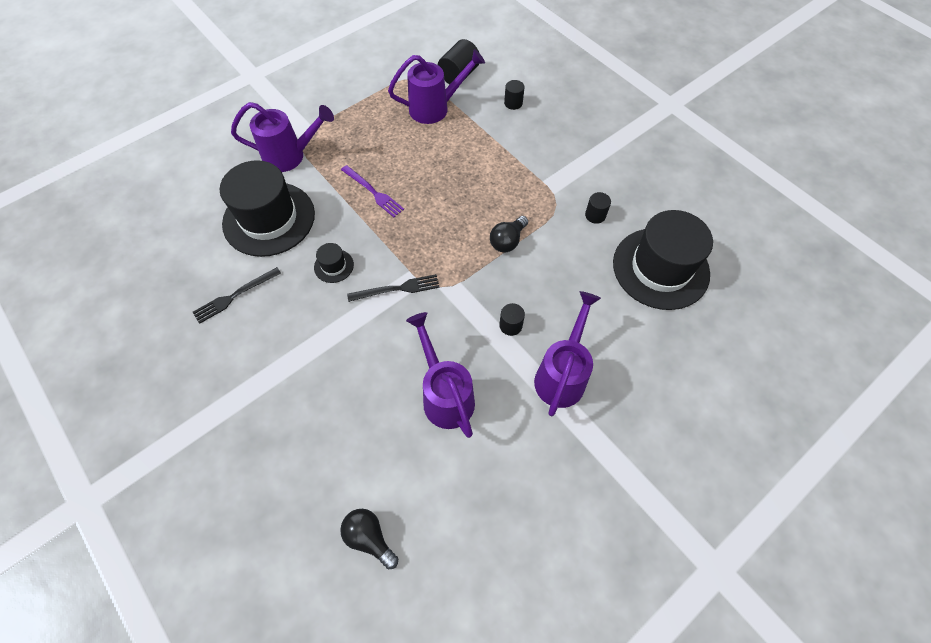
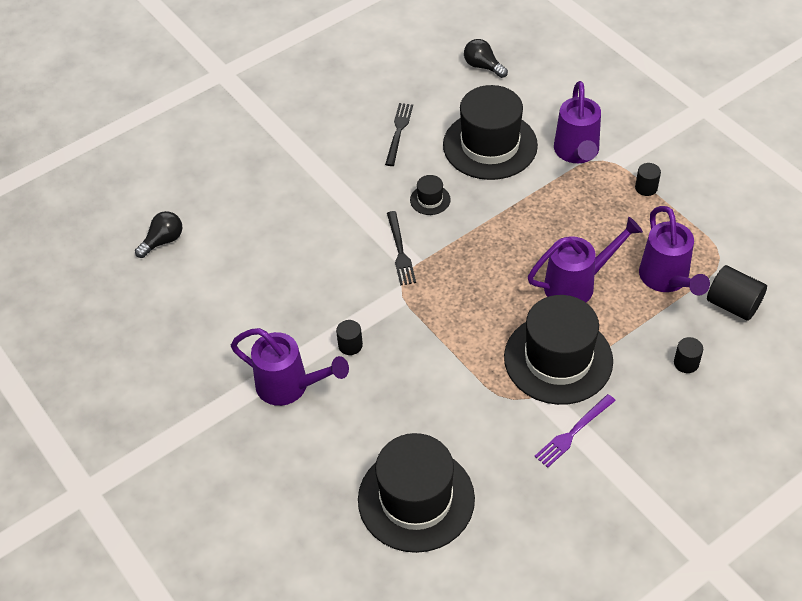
camera: 95 degrees right, 10 degrees down
(235, 296) = (398, 132): black fork -> black fork turned 45 degrees clockwise
(373, 192) = (527, 226): purple fork -> purple fork (573, 432)
(445, 395) = (280, 290): purple watering can -> purple watering can (577, 284)
(507, 241) = (459, 347): black light bulb -> black light bulb (483, 66)
(515, 175) = (558, 359): none -> black hat
(595, 215) = (496, 439): black cylinder -> black cylinder (646, 188)

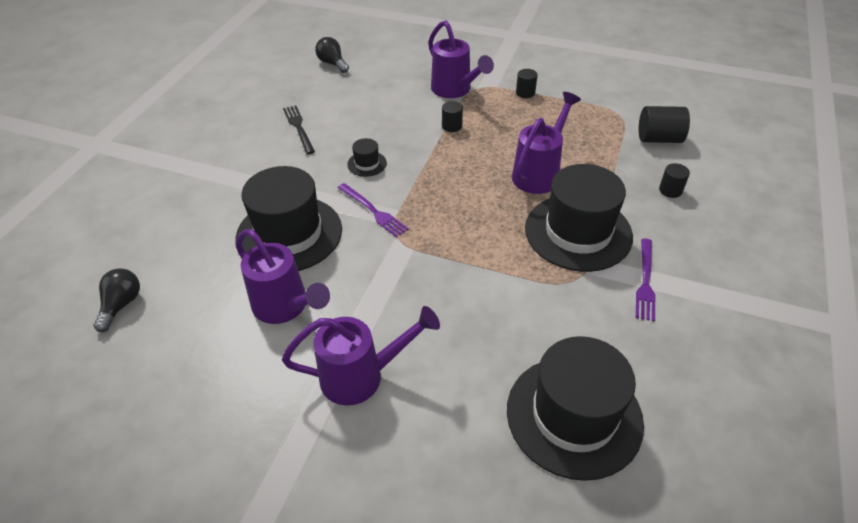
camera: 35 degrees left, 5 degrees down
(350, 345) = (392, 308): black cylinder -> black cylinder (452, 126)
(400, 251) = (373, 211): black fork -> purple fork
(483, 66) = (332, 63): black light bulb -> black light bulb turned 45 degrees clockwise
(490, 145) = (383, 109): black hat -> black hat (289, 234)
(667, 279) = (599, 142): purple watering can -> purple watering can (285, 307)

